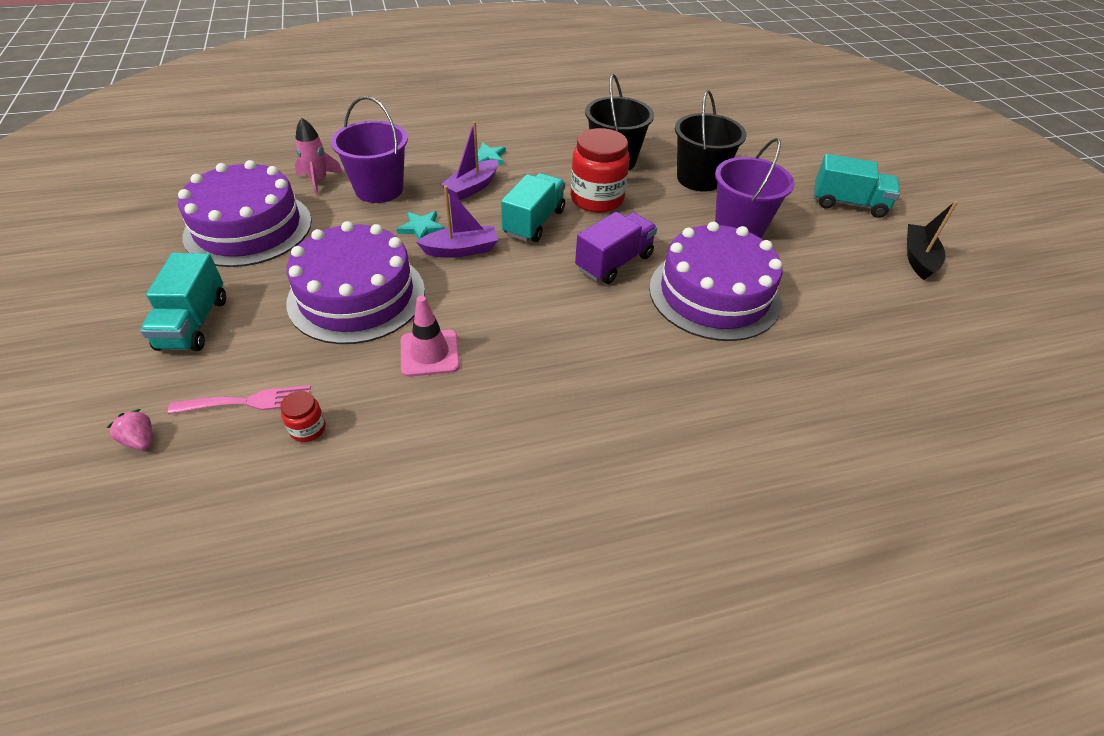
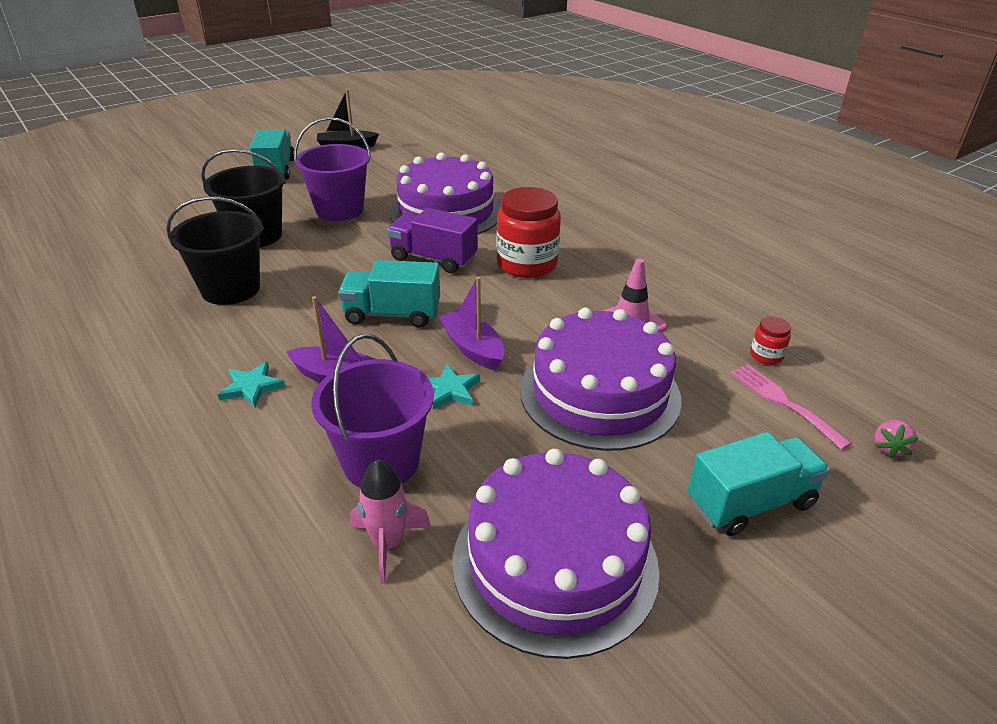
camera: 110 degrees left, 10 degrees down
(597, 199) = (324, 286): red jar -> red jar (527, 264)

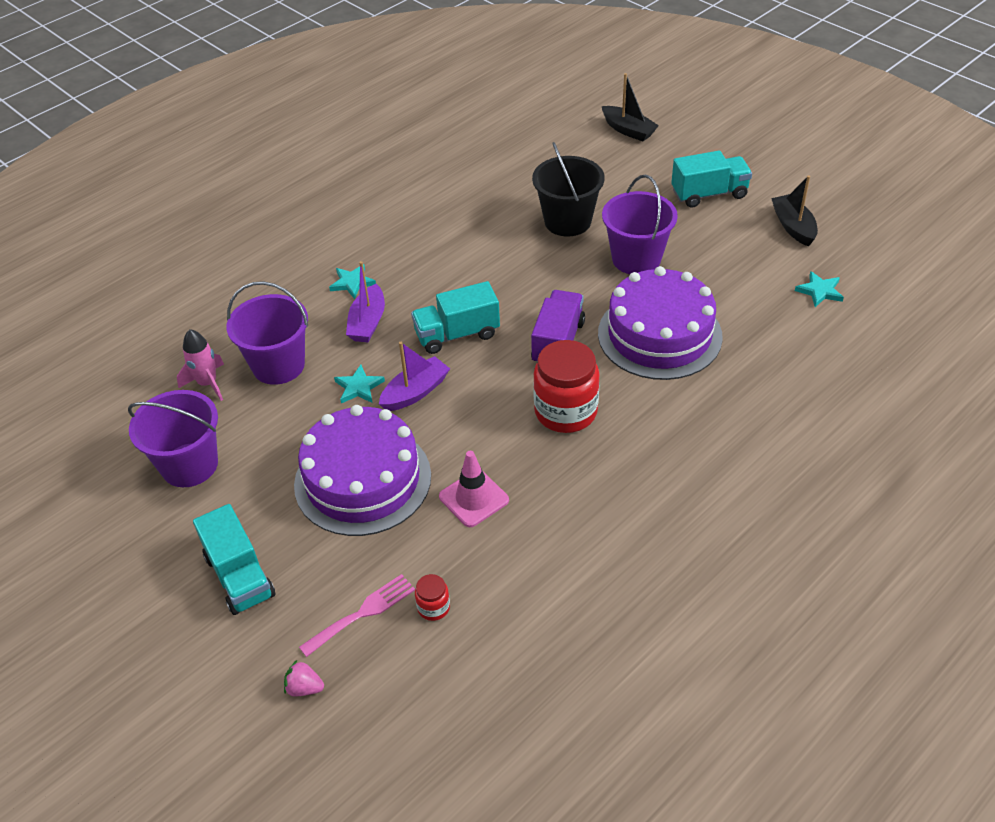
camera: 85 degrees right, 10 degrees up
(141, 191) = (628, 130): none -> black boat
(231, 289) = (476, 234): black bucket -> none
(392, 314) = (457, 334): turquoise truck -> turquoise truck turned 105 degrees counterclockwise
(427, 150) = (819, 291): none -> turquoise star
(555, 562) = (189, 465): purple cake -> purple bucket

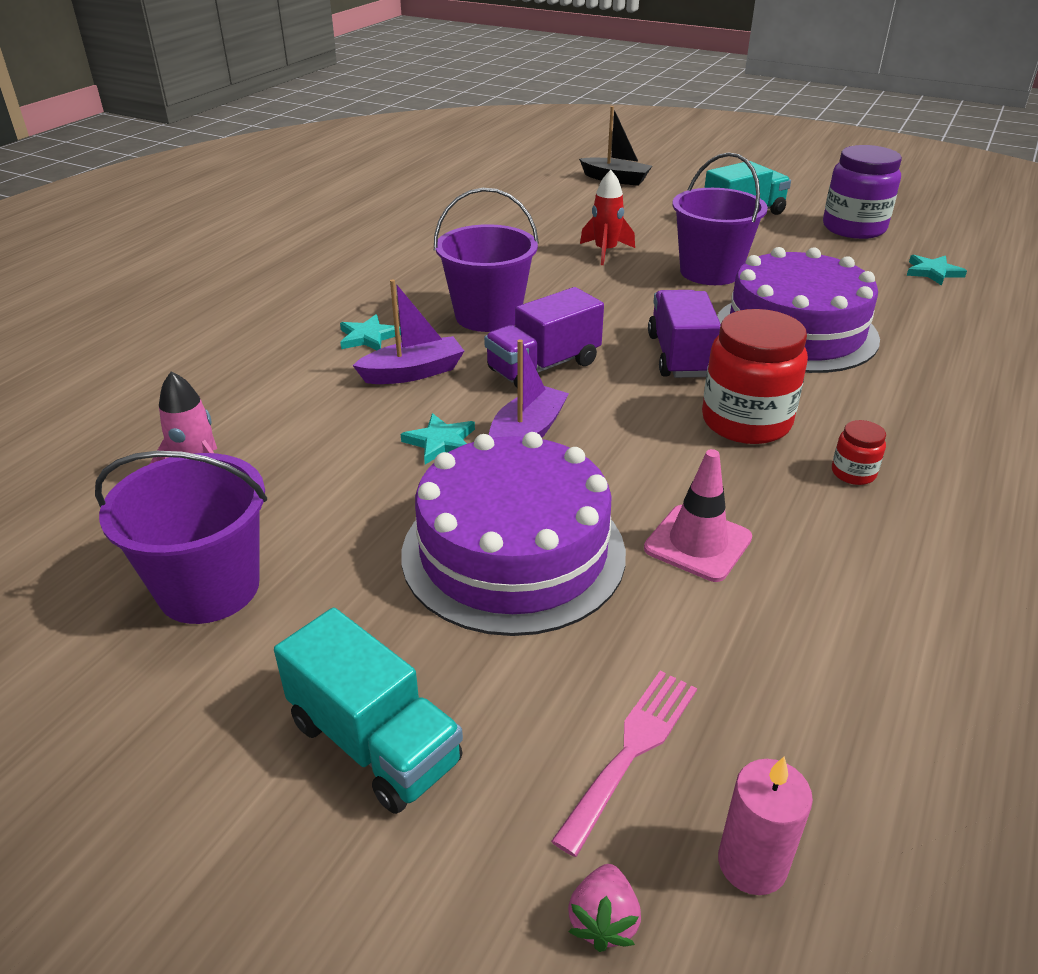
camera: 20 degrees left, 10 degrees down
(278, 365) = (305, 437): purple bucket -> purple bucket (488, 316)
(304, 688) = (603, 920): pink strawberry -> pink strawberry turned 75 degrees counterclockwise
(367, 323) = (413, 372): purple boat -> purple boat turned 105 degrees counterclockwise
(387, 682) = (752, 863): none -> pink candle
(433, 607) = (745, 711): red jar -> red jar (853, 473)
(457, 334) = (543, 367): turquoise truck -> purple truck
(567, 221) = (605, 252): black bucket -> red rocket
(793, 226) = (854, 228): black boat -> purple jar

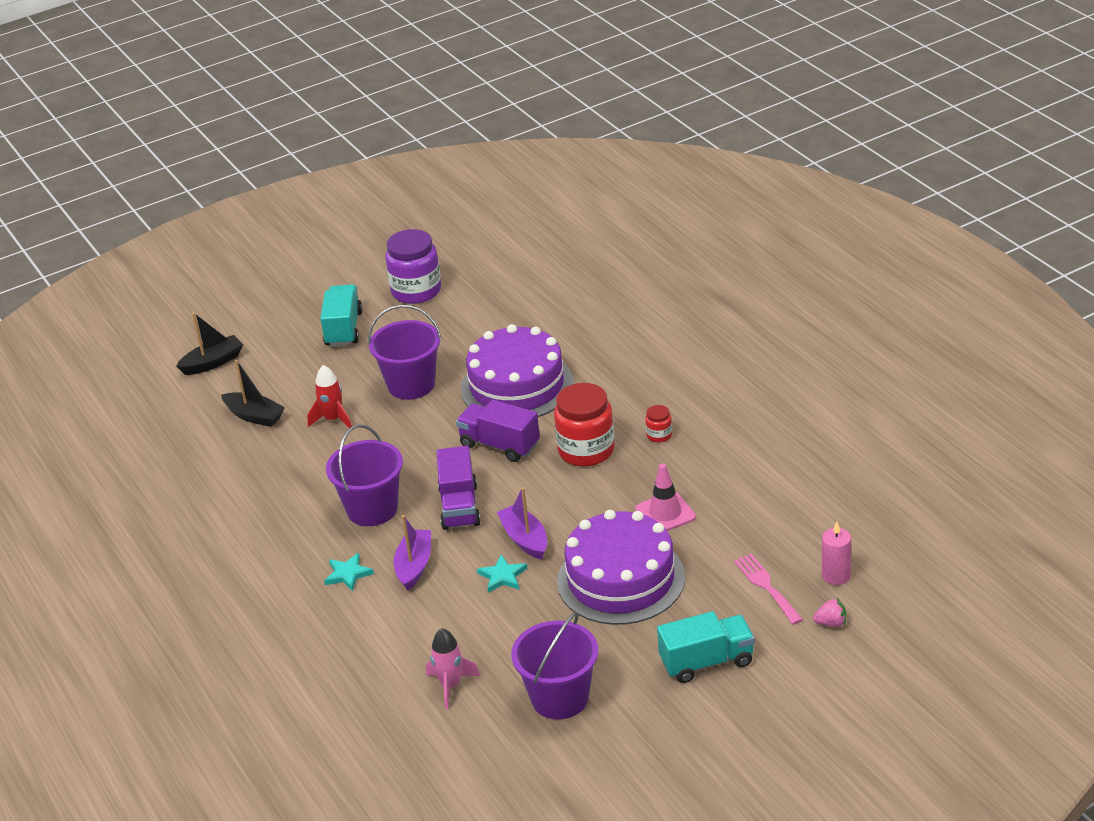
camera: 55 degrees left, 0 degrees up
(565, 217) = (254, 416): none -> black boat
(603, 920) = (831, 623): pink strawberry -> pink strawberry turned 45 degrees counterclockwise
(933, 272) = (505, 293): turquoise star -> none

